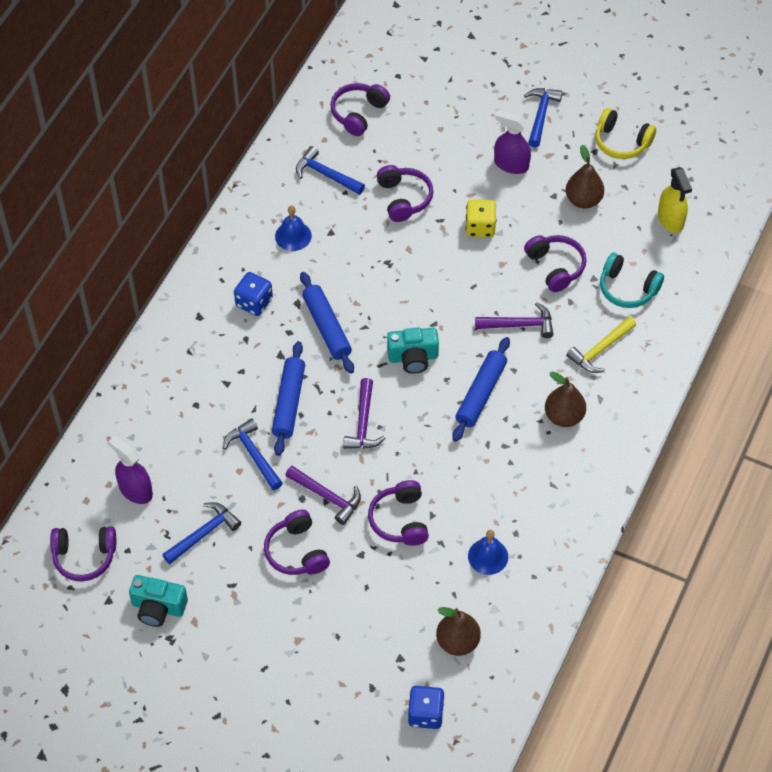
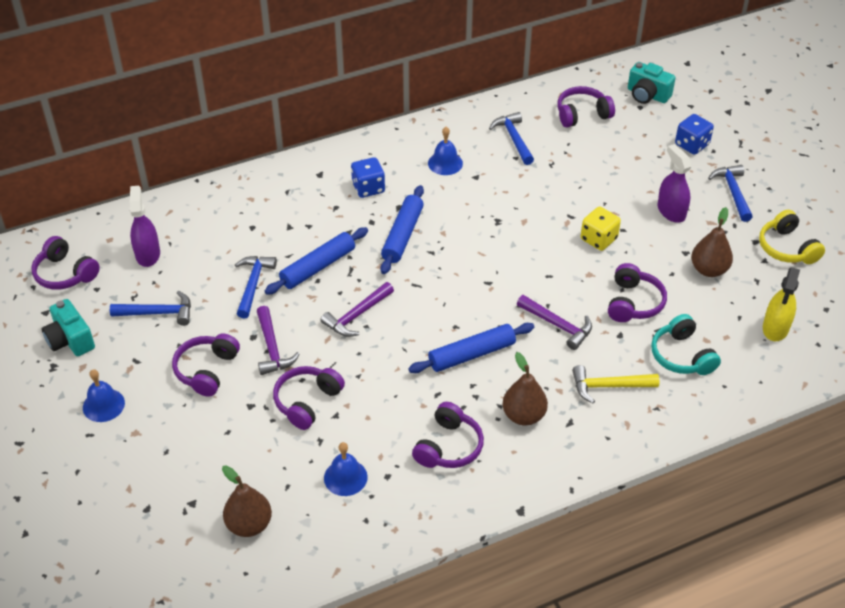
camera: 40 degrees right, 10 degrees down
(248, 638) = (103, 405): none -> blue bell
(404, 198) = (557, 186): purple headphones -> purple headphones (448, 446)
(413, 357) = (445, 295): turquoise camera -> turquoise camera (647, 95)
(425, 714) = (162, 561): blue dice -> blue dice (691, 145)
(541, 115) = (732, 192): blue hammer -> blue hammer turned 60 degrees counterclockwise

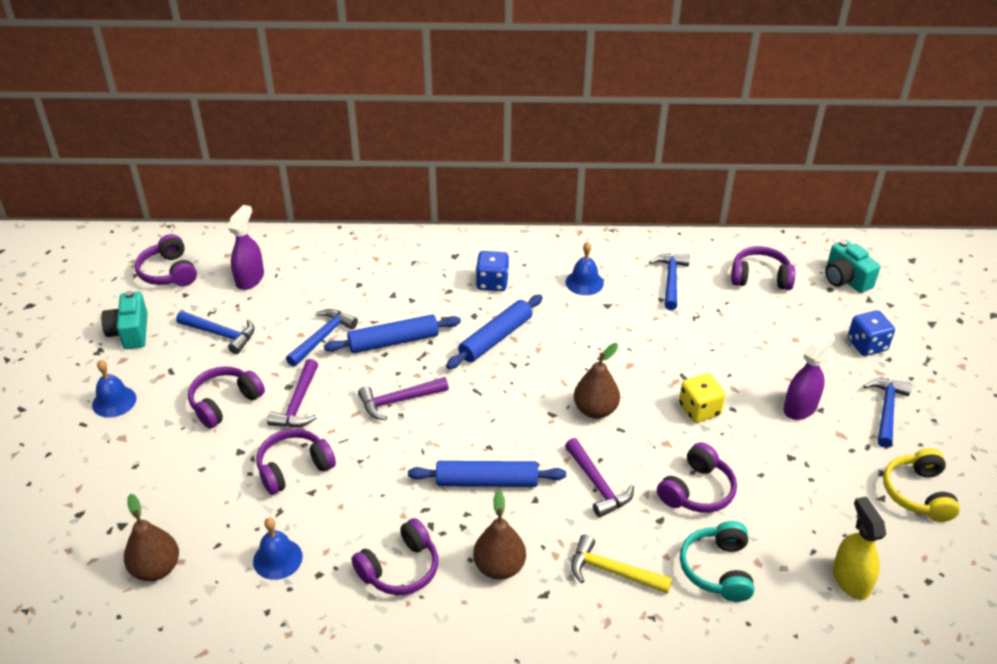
camera: 25 degrees right, 5 degrees down
(671, 211) = (800, 407): purple spray bottle -> purple spray bottle turned 45 degrees clockwise
(708, 270) = (807, 485): brown pear -> brown pear (595, 410)
(775, 328) = (850, 580): yellow spray bottle -> yellow spray bottle turned 120 degrees clockwise

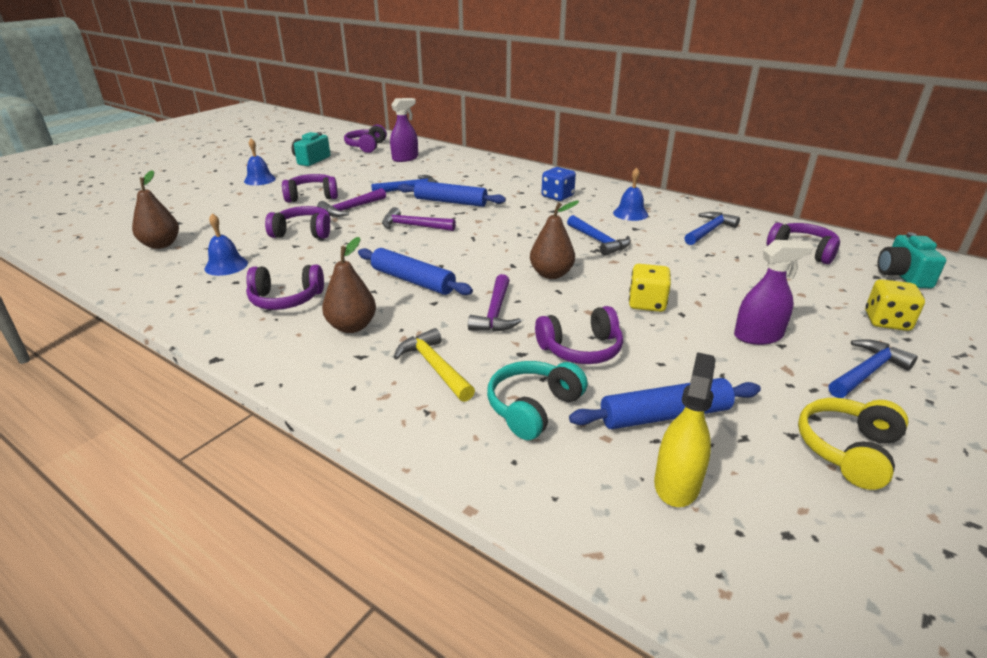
camera: 35 degrees right, 10 degrees down
(221, 334) = (355, 173): blue hammer -> blue hammer (599, 241)
(496, 338) = (523, 219): blue rolling pin -> blue rolling pin (665, 415)
(867, 345) = (886, 321): blue dice -> yellow dice

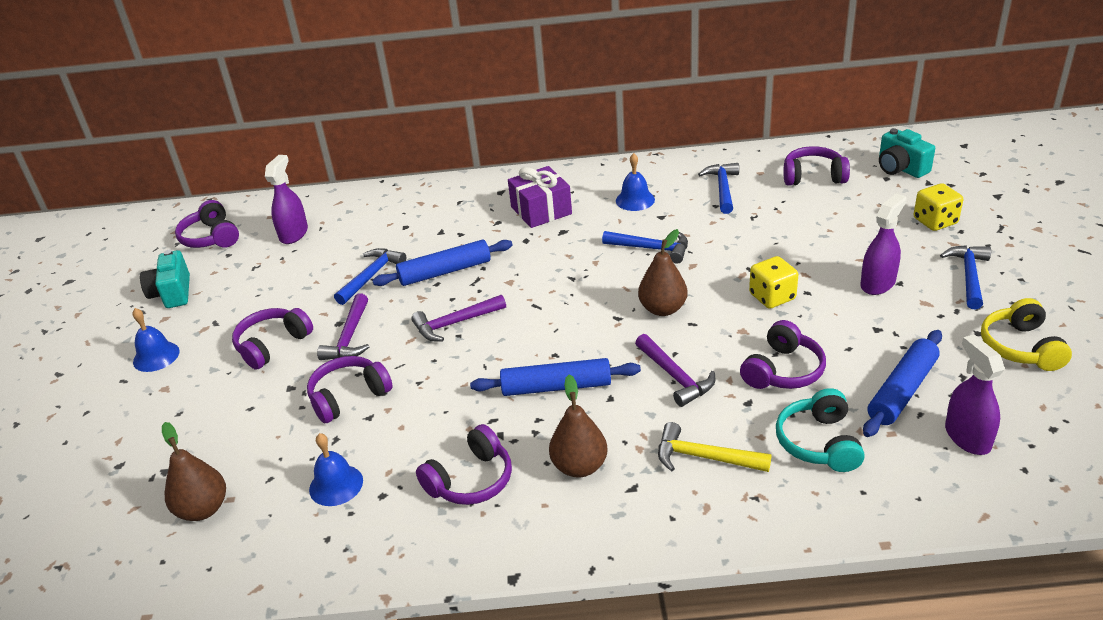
camera: 35 degrees left, 5 degrees up
(557, 196) = (541, 210): blue dice -> purple gift
(677, 483) = (967, 437): yellow spray bottle -> purple spray bottle

